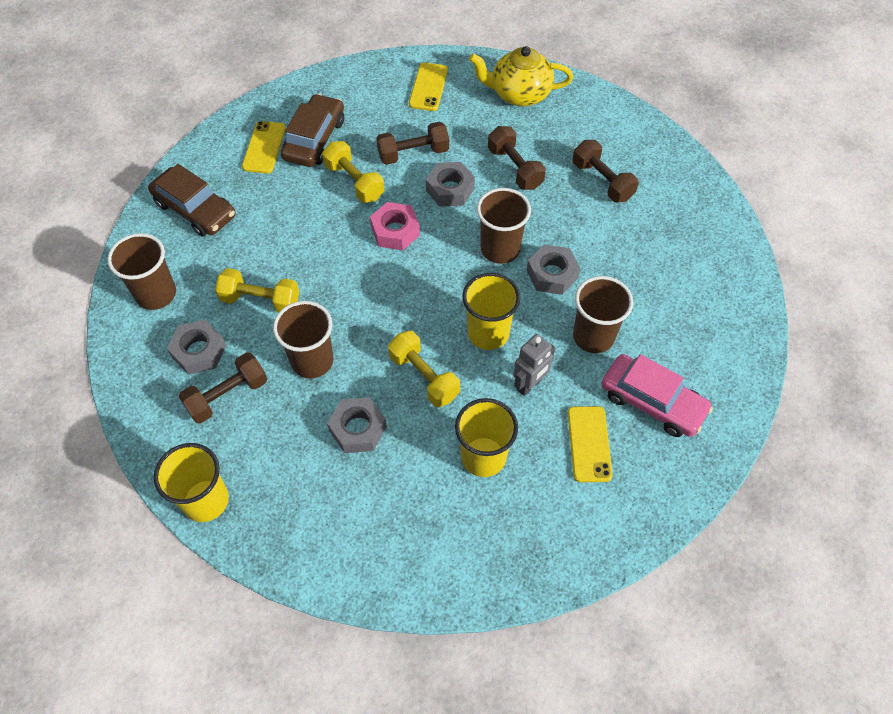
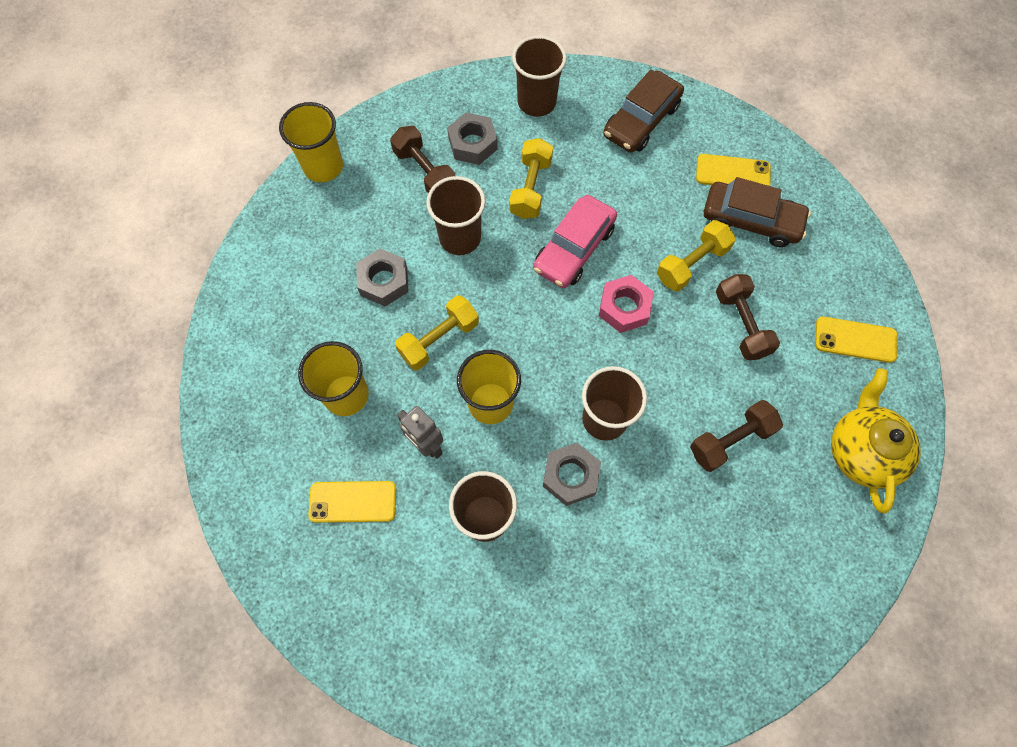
camera: 90 degrees right, 10 degrees up
(450, 189) = (689, 365): grey nut -> none
(602, 181) = (720, 549): brown dumbbell -> none
(652, 402) = (398, 577): pink car -> pink car (574, 248)

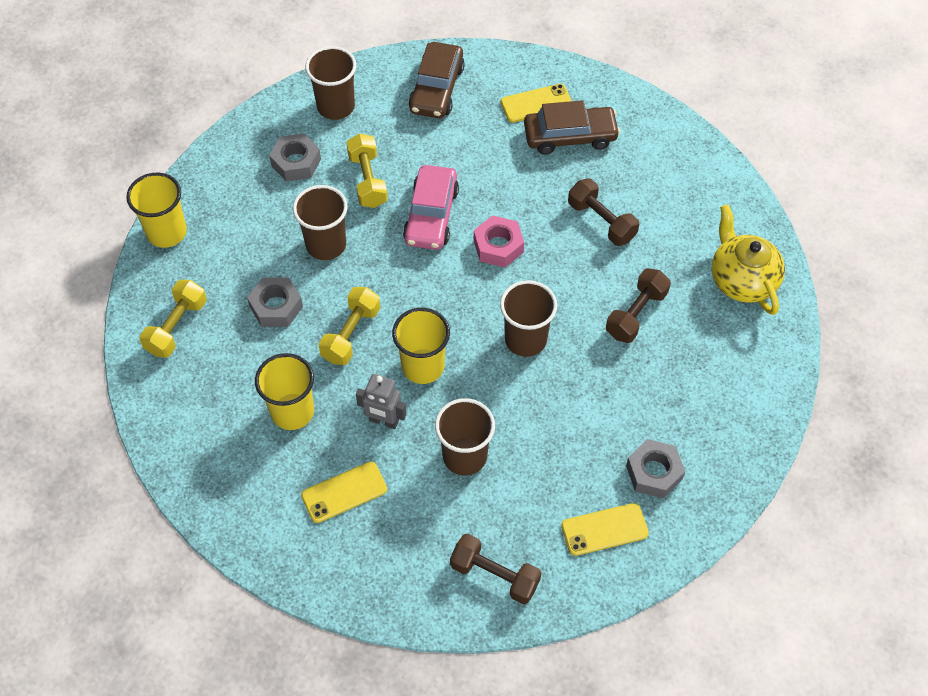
camera: 25 degrees left, 10 degrees down
(425, 171) = (264, 202): brown dumbbell -> brown dumbbell (495, 575)
(570, 476) = (519, 395): grey nut -> grey nut (654, 472)
(691, 264) = (537, 189): yellow dumbbell -> yellow dumbbell (176, 327)
(855, 340) = (698, 198): yellow phone -> yellow phone (604, 530)

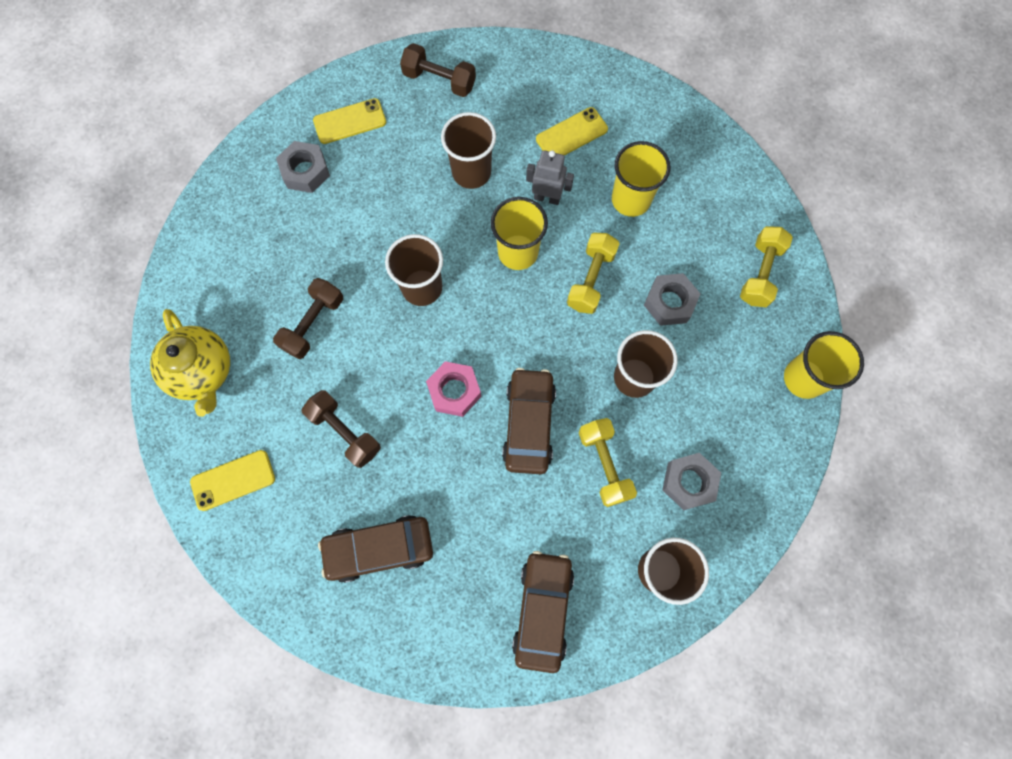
camera: 175 degrees right, 15 degrees up
(431, 215) = (529, 424): pink car -> brown car
(536, 103) = (420, 597): yellow phone -> yellow phone (233, 480)

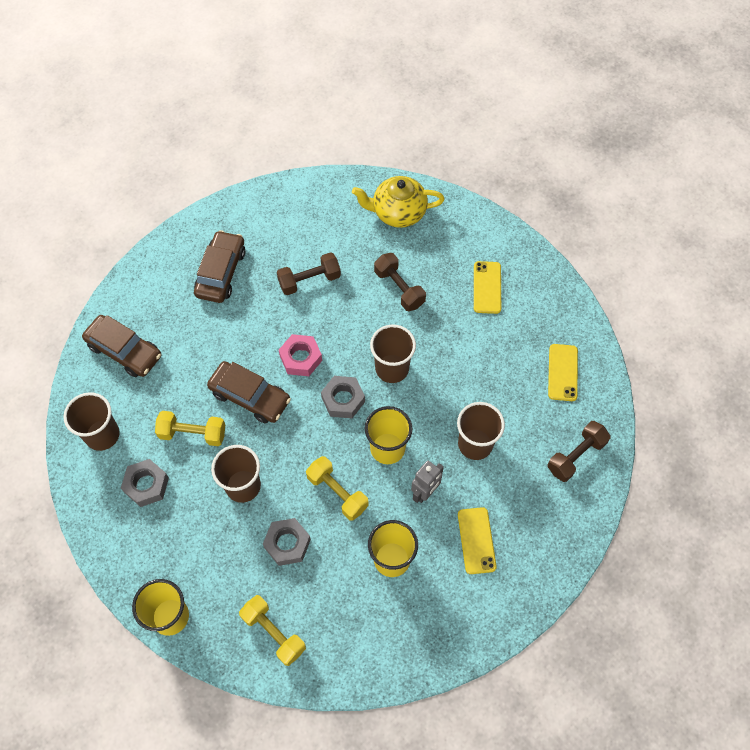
camera: 115 degrees right, 10 degrees down
(233, 480) = (313, 207): yellow phone -> yellow phone (487, 287)
(305, 171) = (529, 325): grey nut -> grey nut (343, 400)

